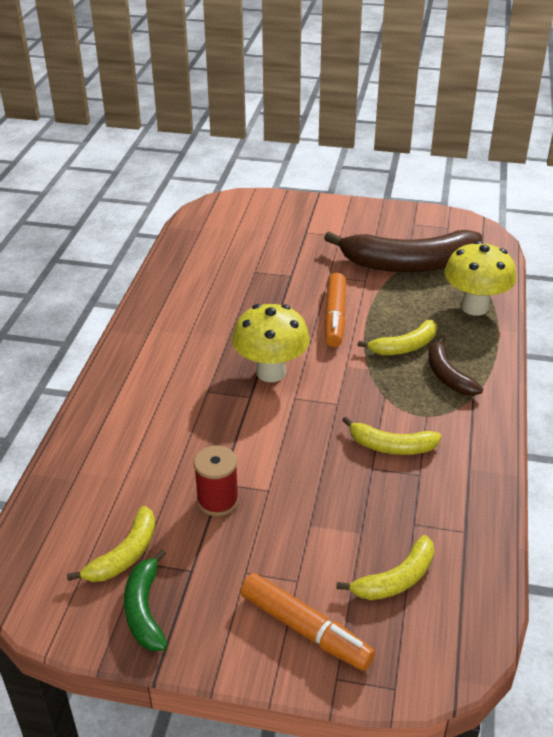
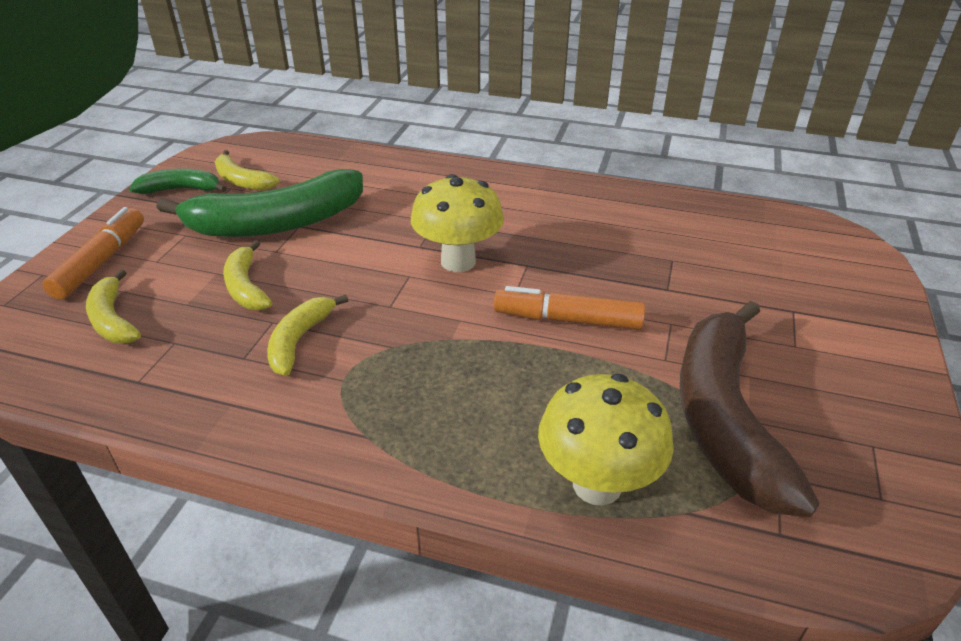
camera: 95 degrees right, 0 degrees up
(218, 501) = (277, 223): red spool -> green banana
(305, 629) = (102, 261): orange marker -> orange marker turned 150 degrees clockwise
(405, 346) = (493, 380): yellow banana -> yellow banana (246, 287)
(447, 375) = (419, 415): brown banana -> none

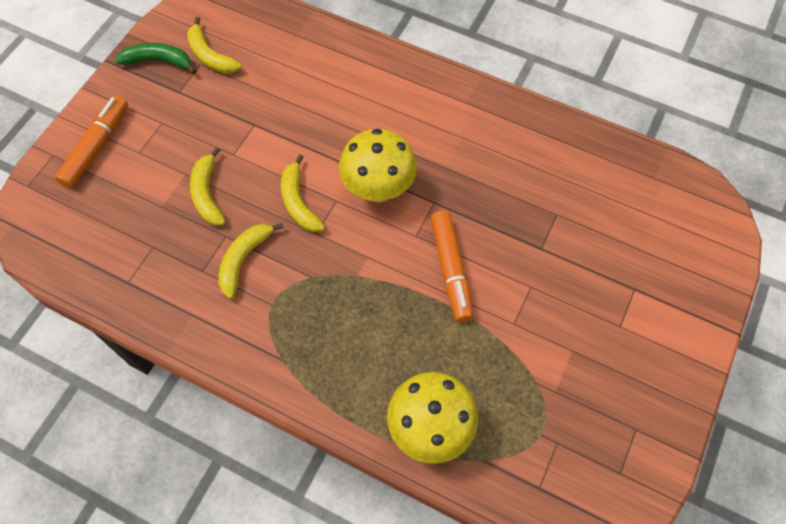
camera: 10 degrees right, 25 degrees up
(113, 320) = (108, 215): yellow banana -> yellow banana (299, 202)
(277, 223) = (236, 118): green banana -> none
(567, 319) = (451, 270): orange marker -> orange marker turned 120 degrees counterclockwise
(724, 418) = (538, 387): brown banana -> none

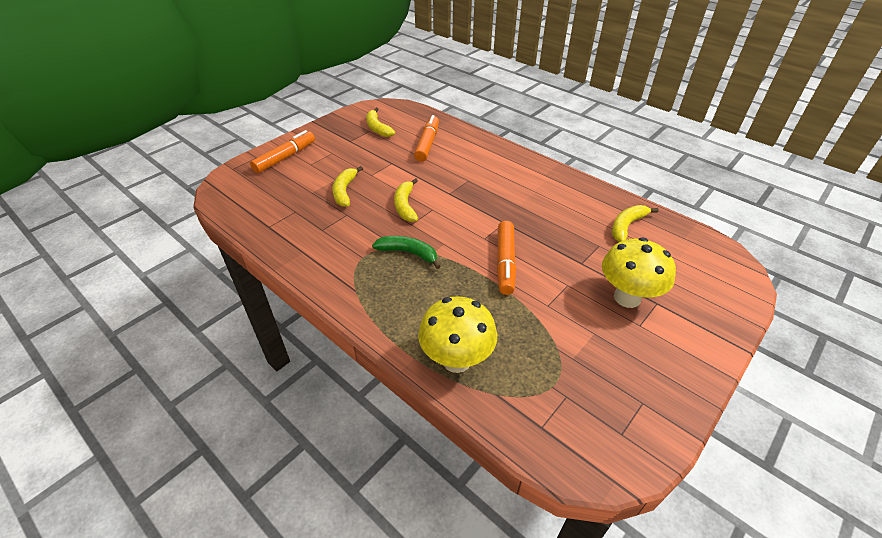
camera: 15 degrees right, 20 degrees down
(158, 61) = (344, 126): green banana -> green banana (408, 253)
(244, 260) = (353, 229): yellow banana -> yellow banana (626, 226)
(293, 74) = (427, 144): none -> orange marker
(378, 189) = (465, 209): yellow mushroom -> yellow mushroom (627, 297)

